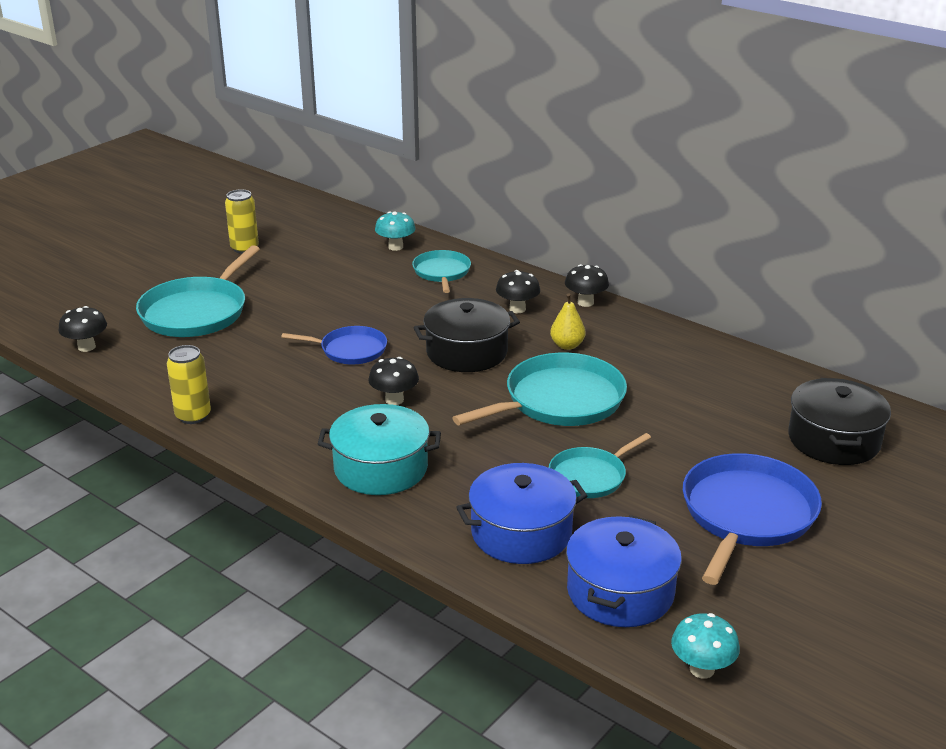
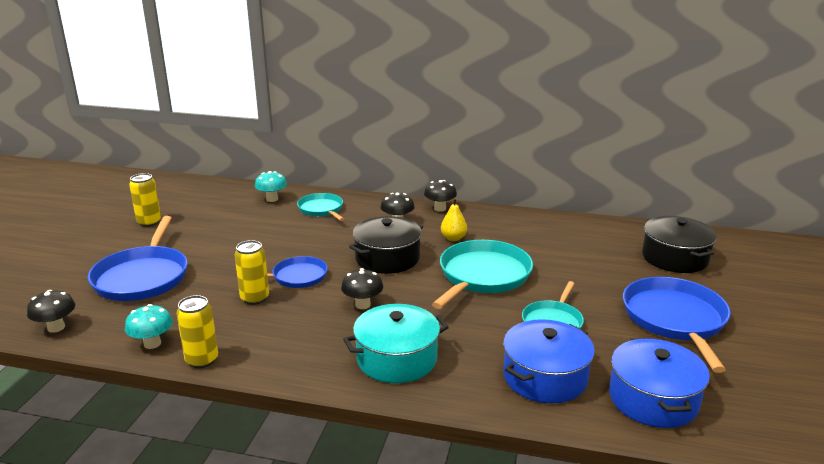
camera: 25 degrees left, 5 degrees down
(197, 312) = (142, 277): turquoise pan -> blue pan
(289, 364) = (255, 298): none -> yellow can
(702, 669) = (761, 439): turquoise mushroom -> turquoise mushroom (152, 343)

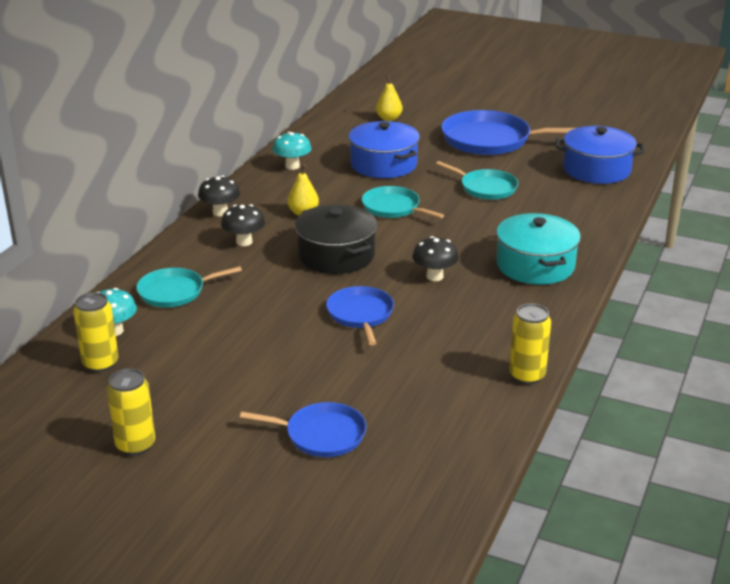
camera: 80 degrees left, 5 degrees up
(56, 327) = (440, 496): black mushroom -> none
(142, 277) = (321, 435): blue pan -> blue pan, size x0.59
(152, 343) = (490, 412): turquoise mushroom -> turquoise mushroom (292, 166)
(255, 298) = (404, 343): yellow can -> yellow can (100, 363)
(482, 276) = (393, 208): turquoise pan -> turquoise pan, size x0.59
(545, 377) = (567, 204): blue pot -> blue pot (384, 164)
(674, 258) = (388, 119): black pot -> yellow pear

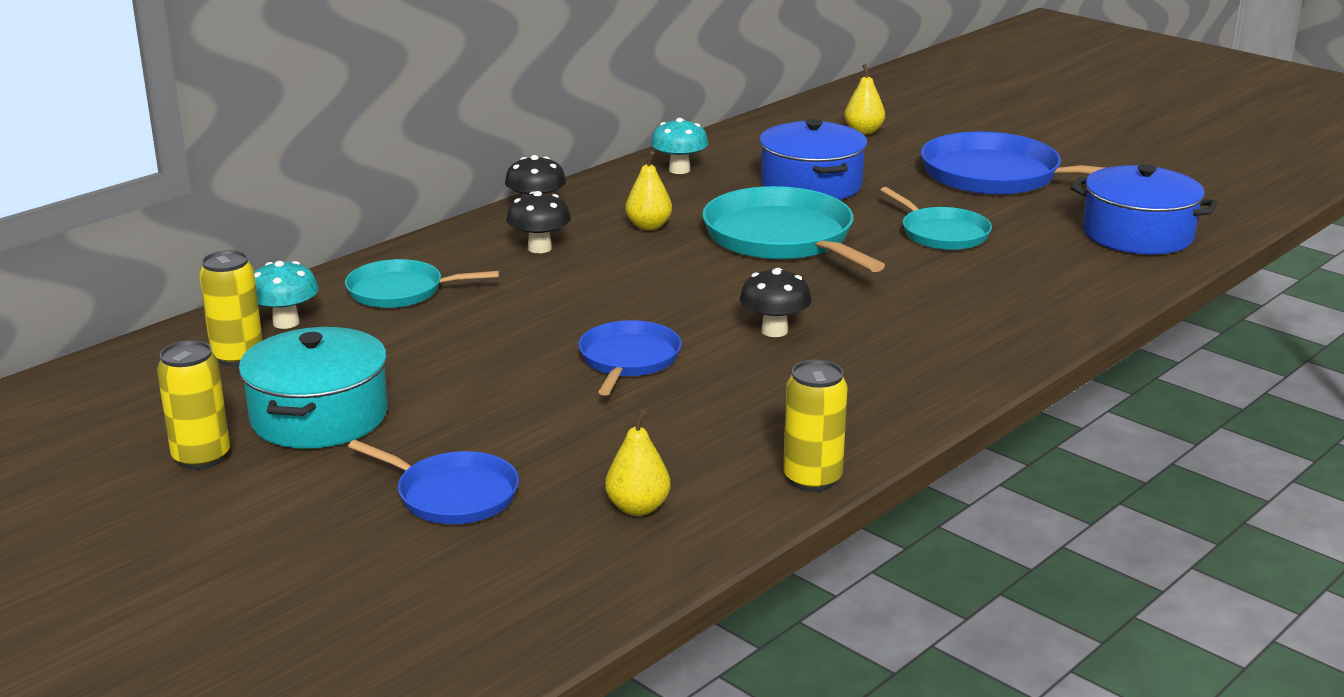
camera: 20 degrees right, 5 degrees down
(336, 255) = (653, 283): black pot -> none
(393, 208) = (782, 238): turquoise pan -> turquoise pan, size x1.71
(440, 418) = (638, 508): none -> yellow pear
(535, 265) = (940, 341): turquoise pot -> turquoise pot (319, 416)

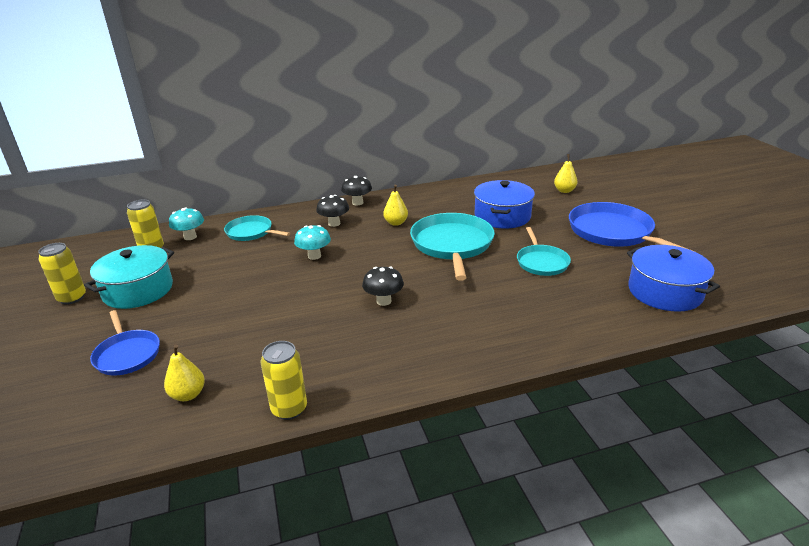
camera: 30 degrees right, 5 degrees up
(628, 360) = (296, 298): blue pan -> none
(679, 170) = (446, 195): turquoise mushroom -> turquoise mushroom (314, 256)

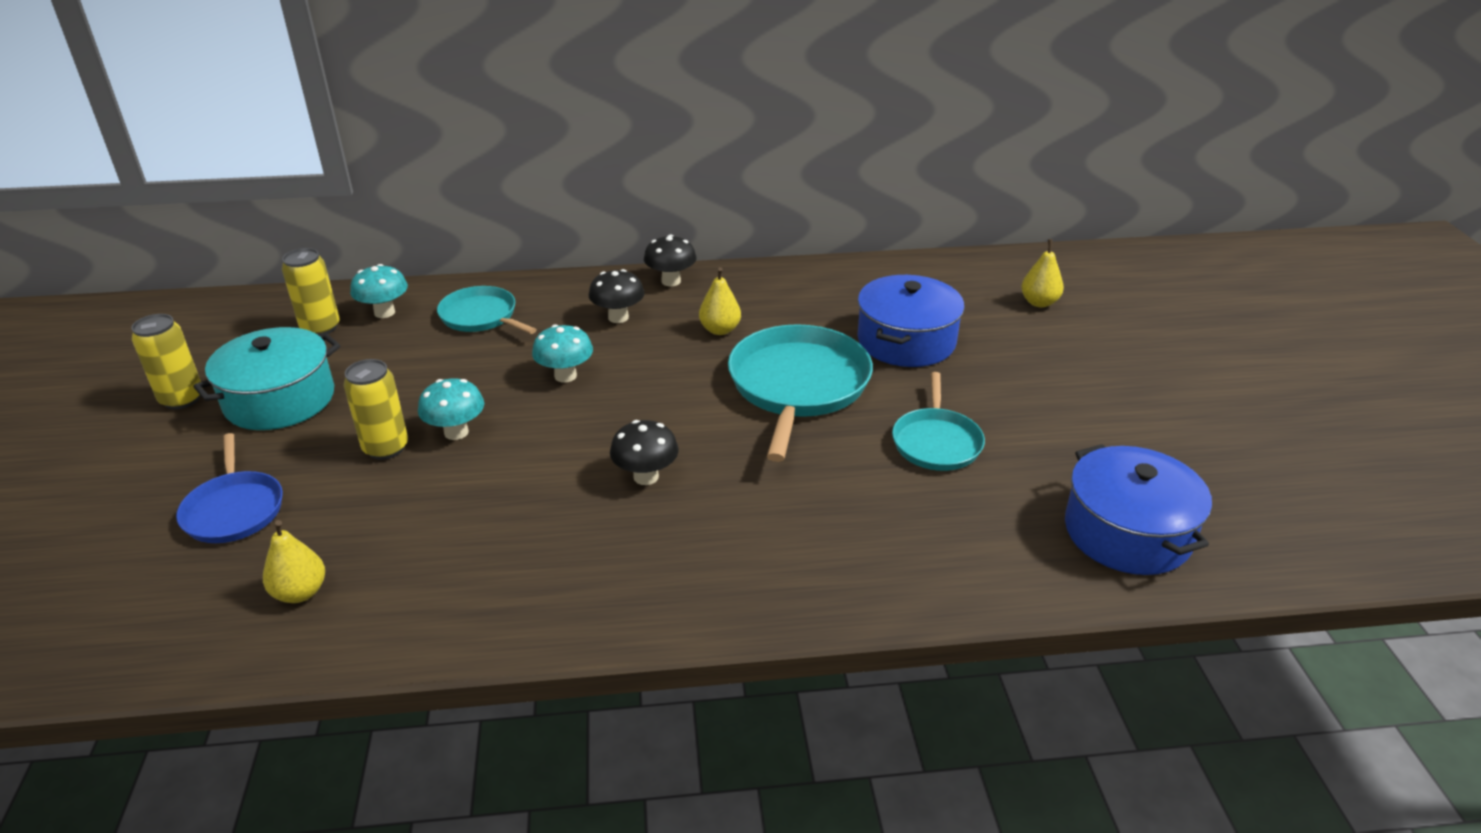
camera: 10 degrees right, 5 degrees up
(258, 293) = (456, 432): none -> turquoise mushroom
(289, 409) = (437, 642): yellow can -> yellow can (386, 448)
(613, 232) = (1090, 400): blue pan -> none

